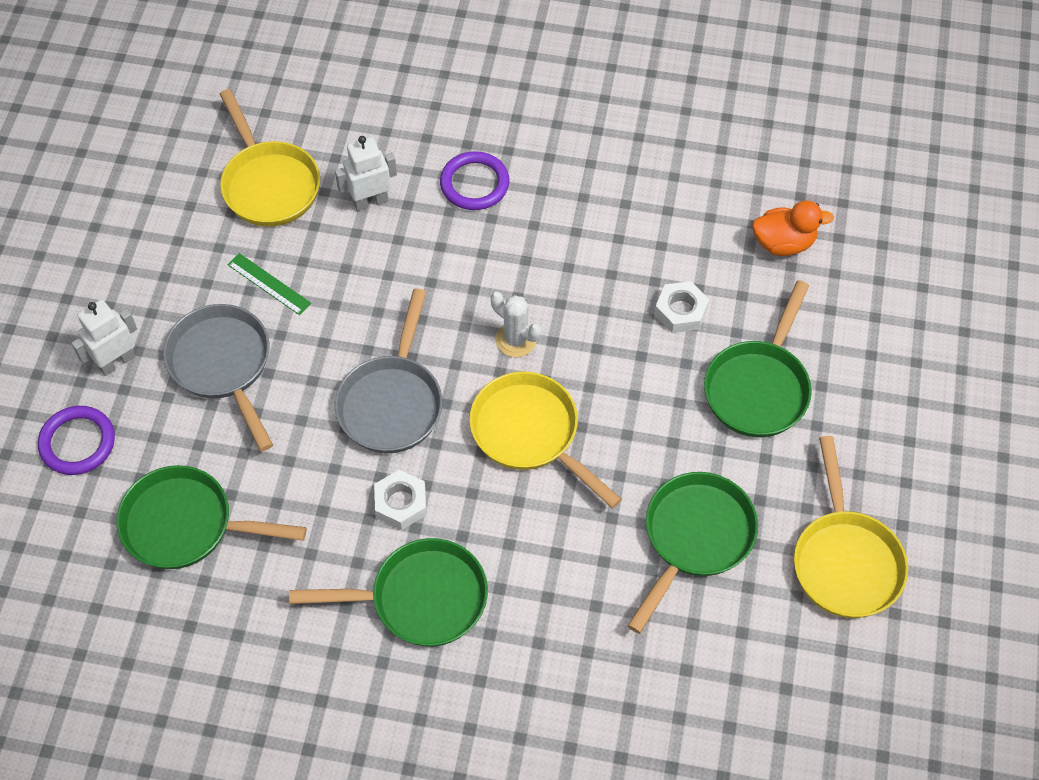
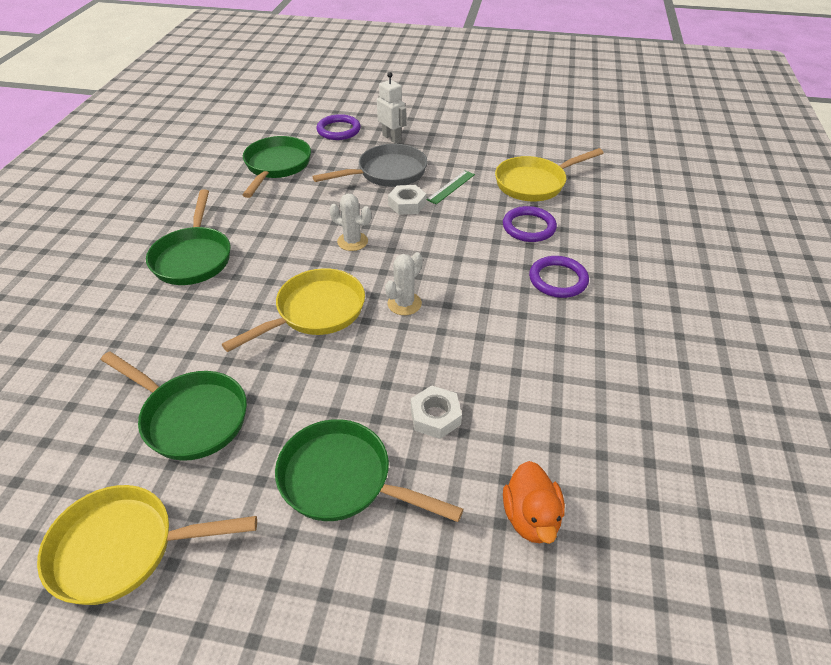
camera: 90 degrees right, 15 degrees down
(370, 201) = (529, 227): white robot -> purple ring
(392, 402) = (352, 241): grey pan -> white cactus
(400, 503) = (270, 247): white nut -> white nut (407, 204)

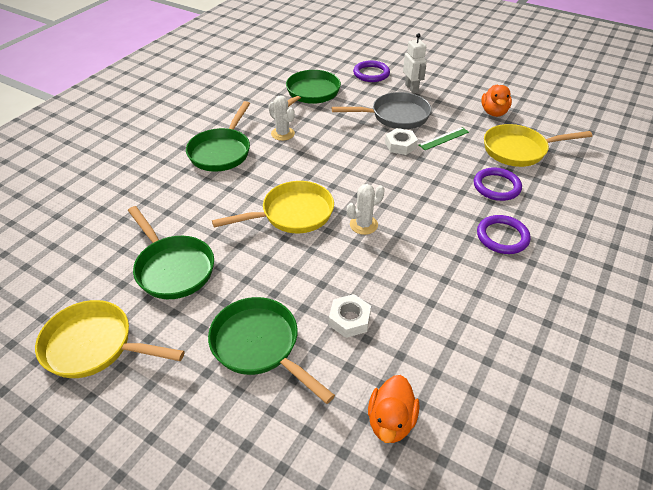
camera: 20 degrees right, 0 degrees up
(352, 241) = (344, 166): white cactus -> white cactus (283, 134)
(491, 148) = (494, 112): none -> orange duck

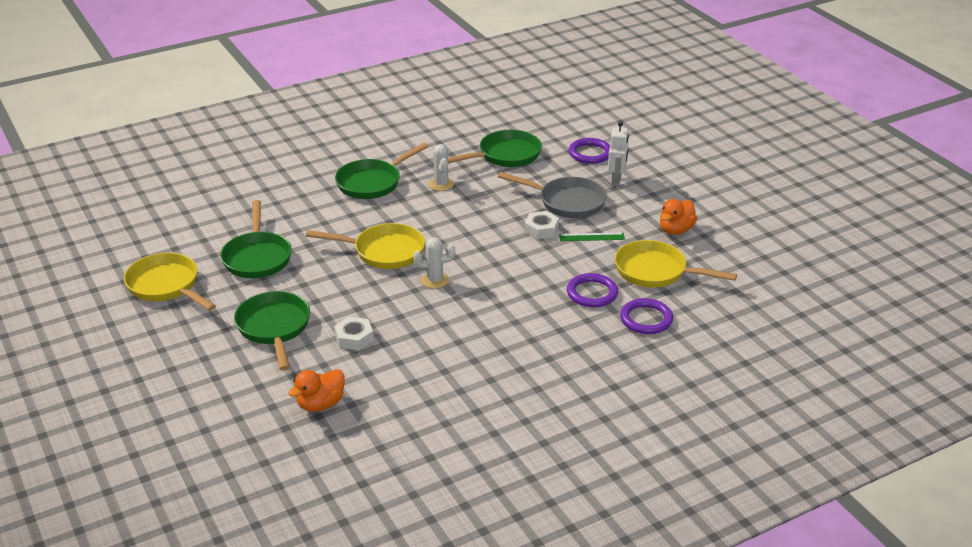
camera: 30 degrees right, 10 degrees down
(502, 237) = (546, 331): purple ring -> purple ring (646, 319)

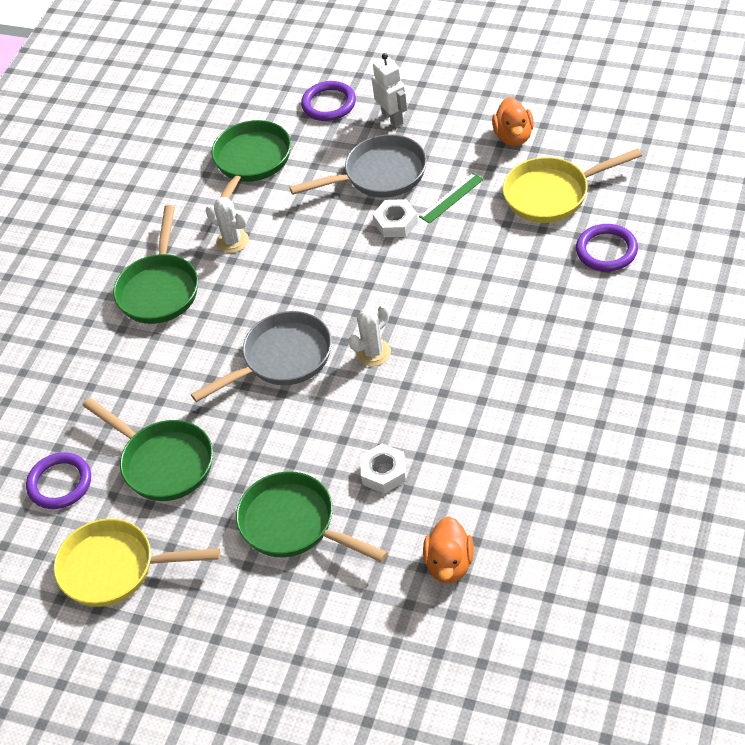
camera: 35 degrees left, 15 degrees up
(384, 252) = (282, 359): yellow pan -> grey pan
(592, 293) = (528, 258): purple ring -> purple ring (60, 483)

